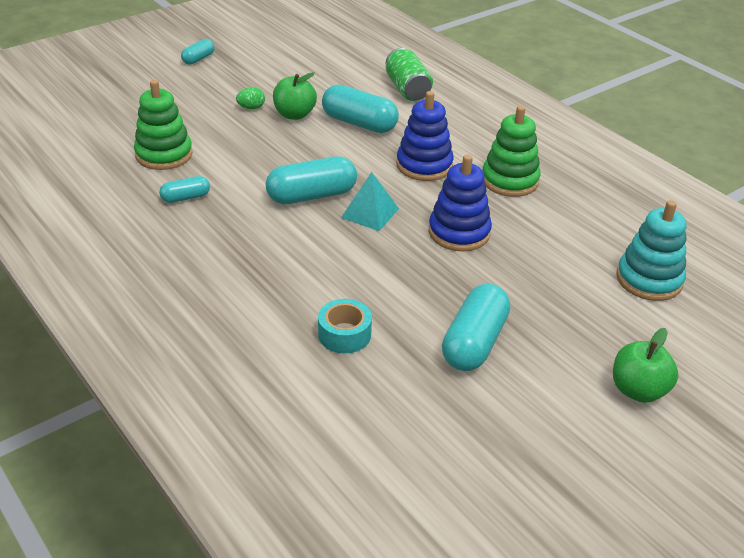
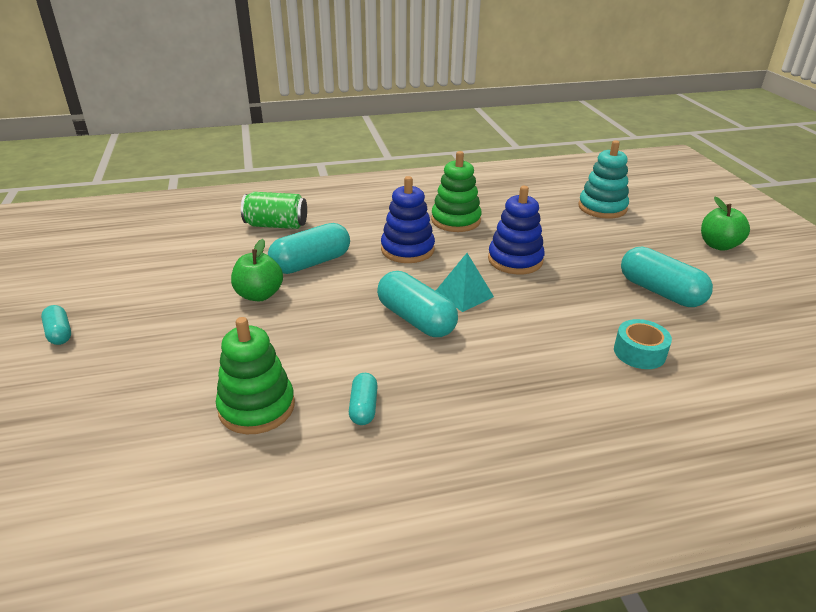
camera: 65 degrees left, 5 degrees down
(251, 108) = (217, 319): green egg -> none
(312, 196) = (416, 319): turquoise capsule -> turquoise capsule turned 45 degrees counterclockwise

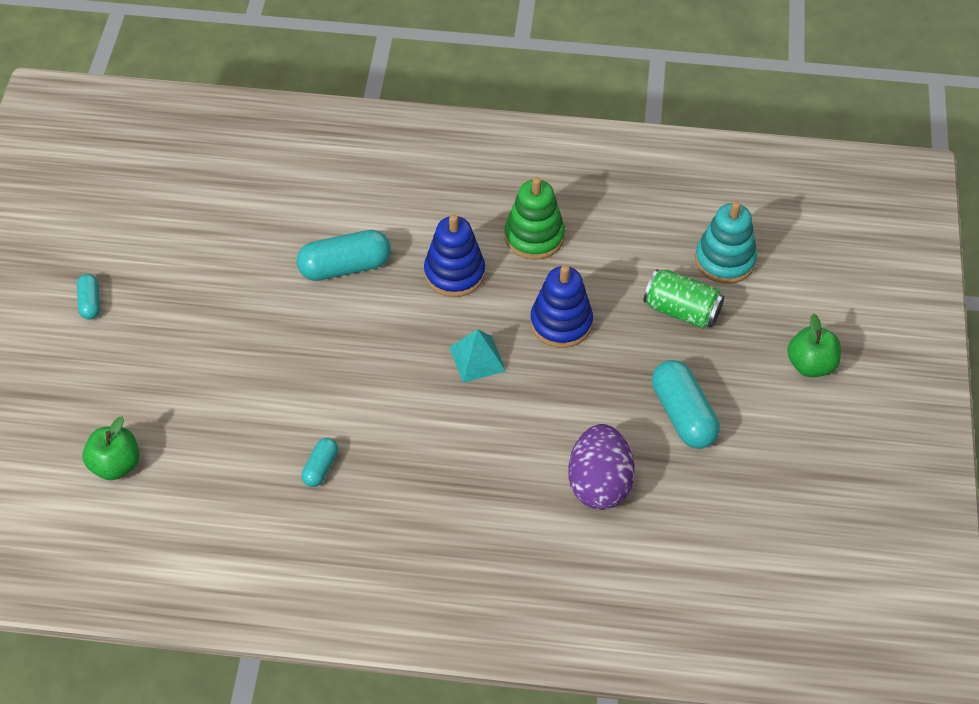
camera: 20 degrees right, 20 degrees up
(257, 407) = (235, 440): green stacking toy -> none
(259, 295) = (278, 301): green apple -> green apple (115, 465)
(276, 225) = (331, 191): green can -> green can (681, 310)
(416, 319) = (413, 379): turquoise capsule -> none
(639, 352) = (599, 484): turquoise tape -> purple egg

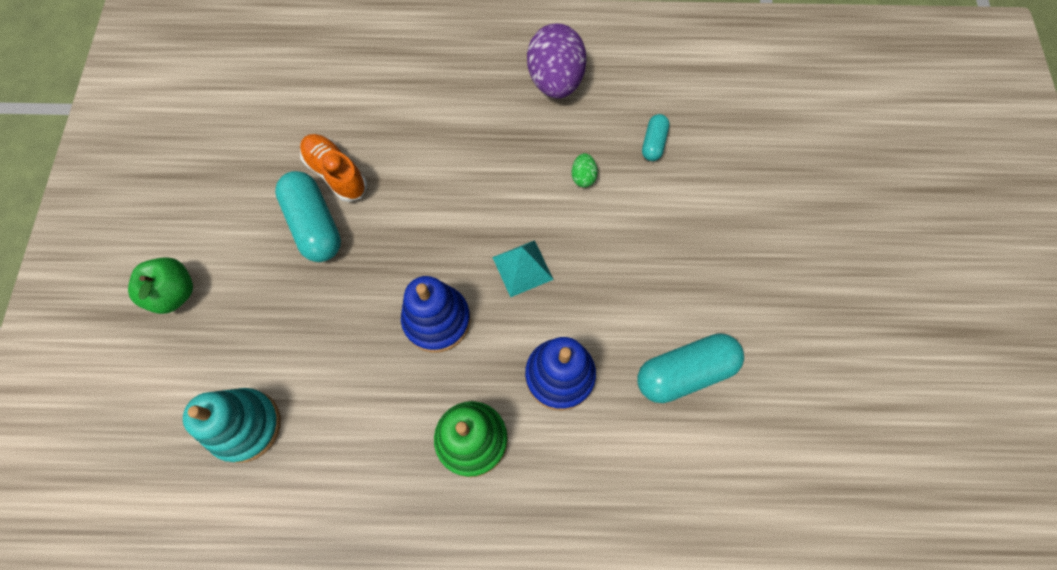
camera: 175 degrees right, 15 degrees up
(90, 302) = (944, 298): turquoise capsule -> none
(115, 465) = (838, 130): green apple -> none
(403, 438) = (583, 177): none -> green egg
(599, 484) = (398, 150): purple egg -> purple egg (555, 81)
(665, 464) = (336, 173): none -> orange shoe
(681, 310) = (304, 349): green can -> none

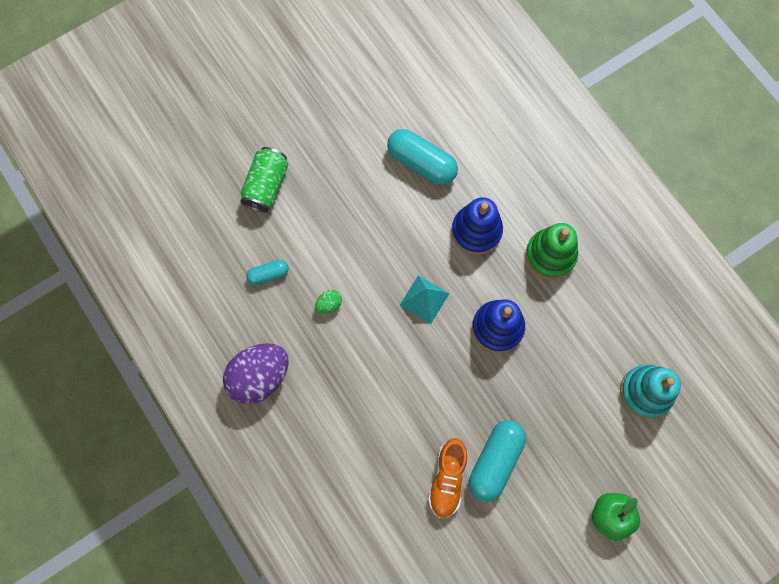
camera: 125 degrees left, 5 degrees up
(757, 196) = (266, 185): none -> green can

